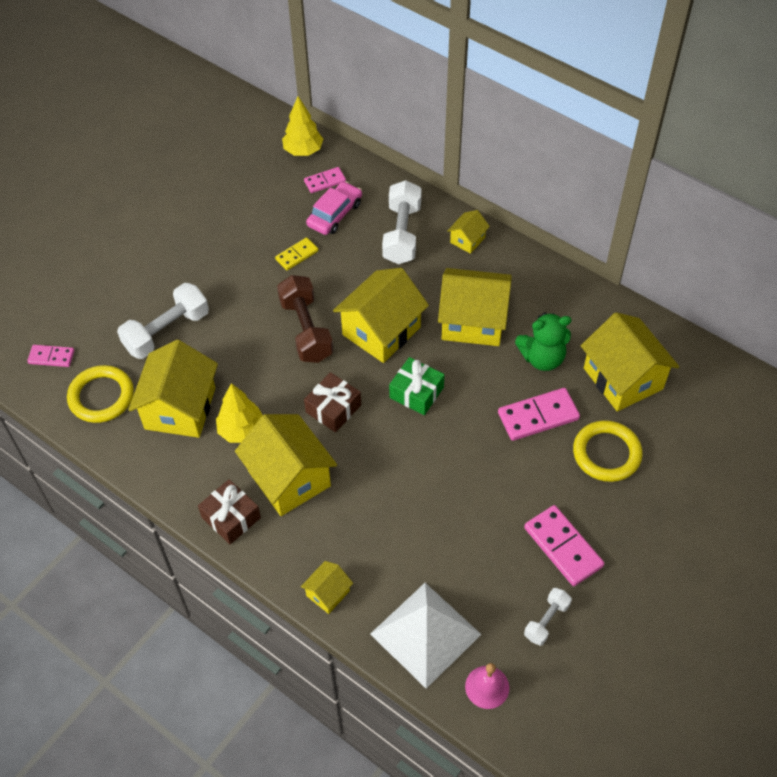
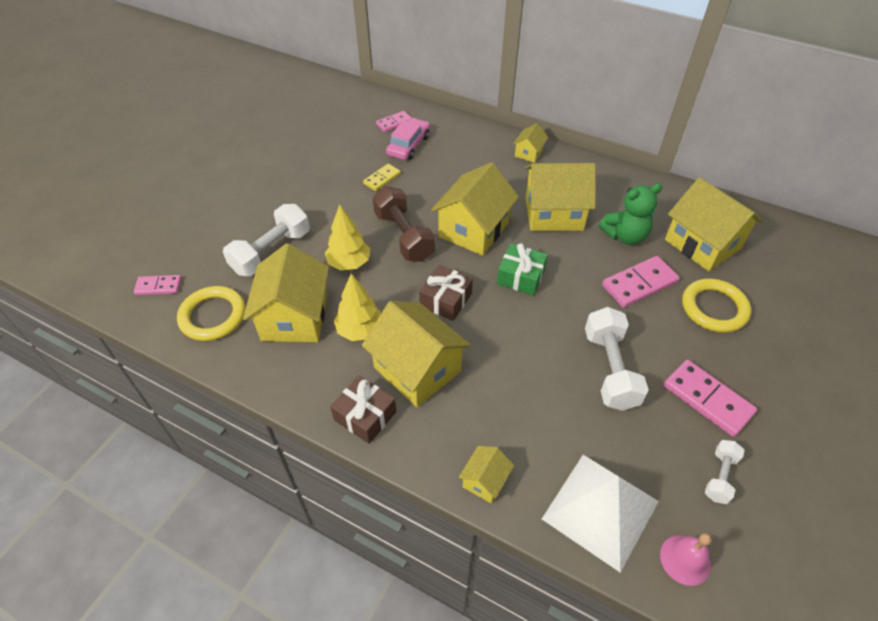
camera: 10 degrees left, 5 degrees down
(303, 151) = (370, 103): yellow tree -> yellow tree (349, 263)
(402, 234) = (471, 154): white dumbbell -> white dumbbell (610, 369)

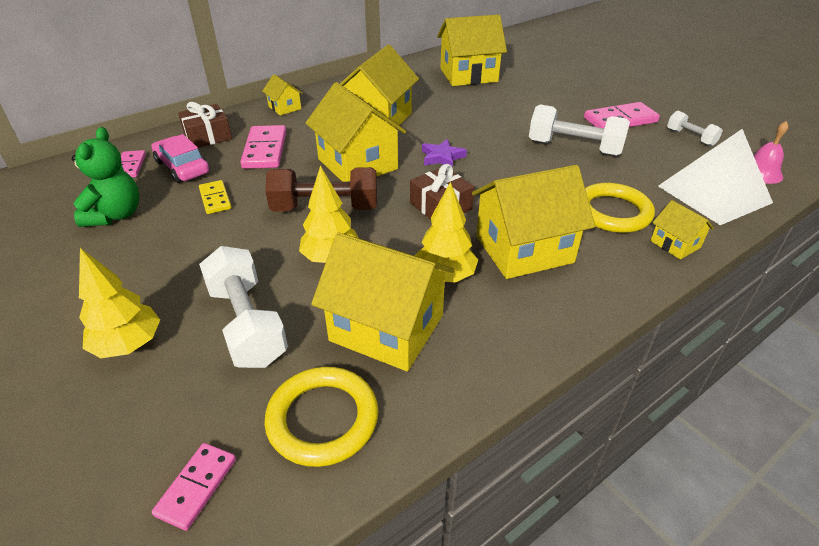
camera: 65 degrees left, 10 degrees down
(237, 214) = (128, 345): none -> yellow tree
(365, 416) = (571, 303): brown gift -> brown gift (208, 136)
(521, 277) = (442, 157): green gift -> purple star
(625, 236) = (434, 99): green teddy bear -> green teddy bear (115, 215)
(639, 284) = (491, 109): pink domino -> pink domino (265, 150)
(714, 308) = (535, 91): yellow ring -> yellow ring (612, 212)

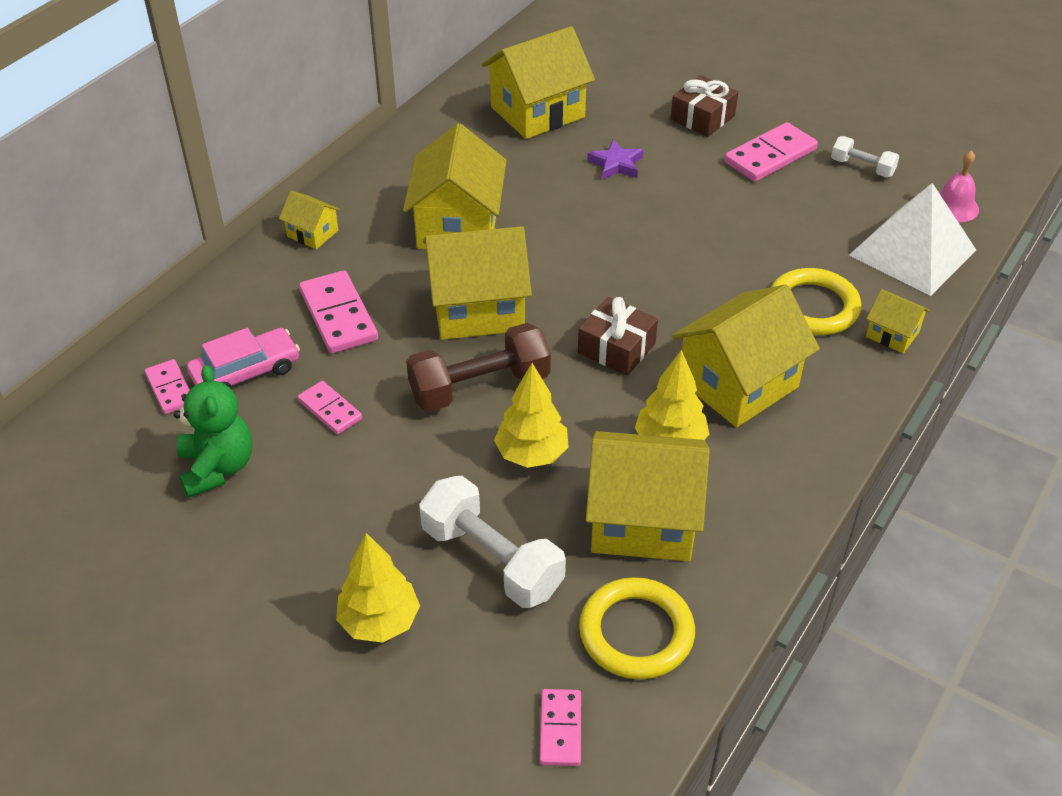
camera: 20 degrees left, 5 degrees up
(182, 167) = (246, 372): pink car -> pink car turned 120 degrees clockwise
(208, 136) = (239, 311): brown gift -> brown gift (702, 118)
(215, 199) = (330, 410): yellow domino -> pink domino
(357, 164) = (477, 309): yellow house -> yellow house turned 45 degrees counterclockwise
(442, 157) = (579, 271): purple star -> purple star (616, 164)
(574, 148) = (732, 217): white dumbbell -> none

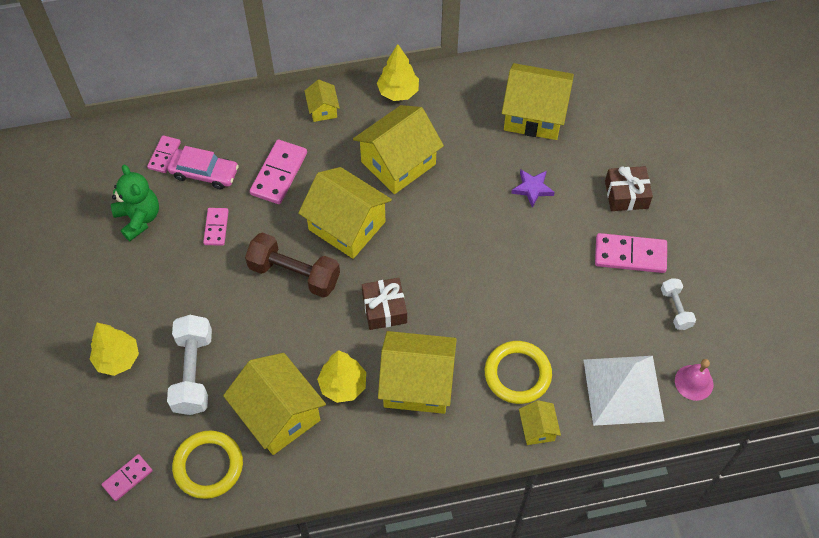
camera: 45 degrees right, 15 degrees up
(217, 468) = (139, 218): green teddy bear -> green teddy bear turned 60 degrees counterclockwise
(532, 454) = (273, 333): yellow tree -> yellow tree (398, 92)

